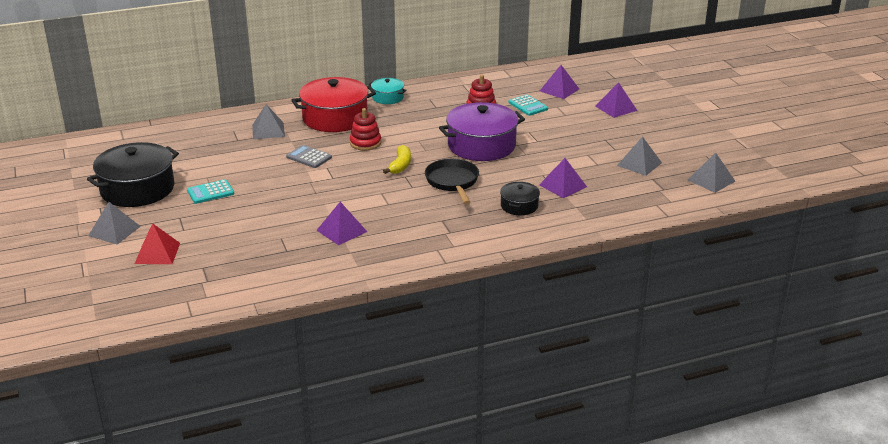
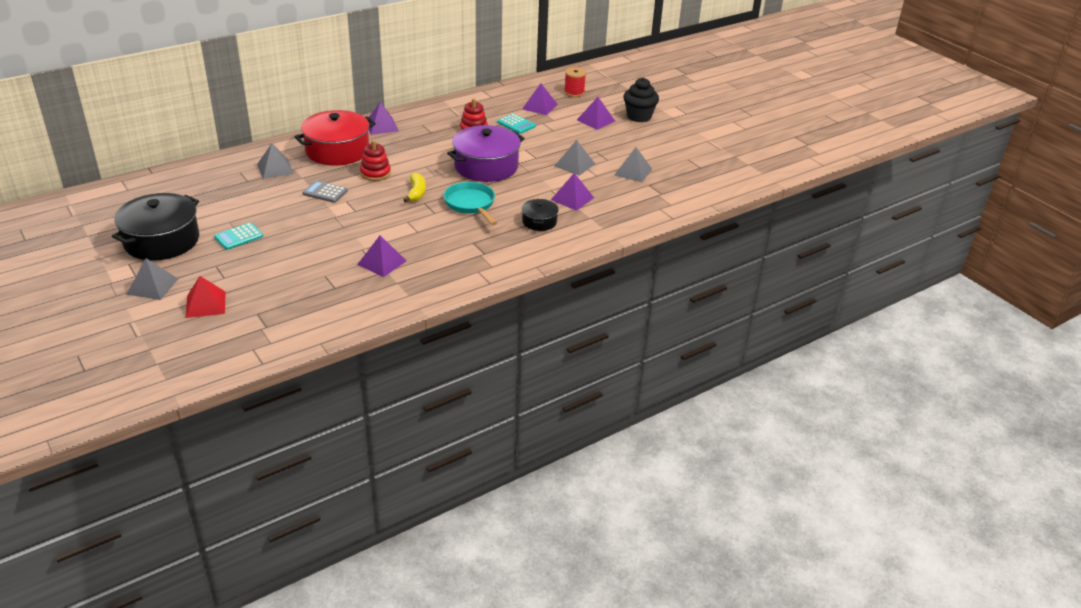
camera: 15 degrees left, 5 degrees up
(387, 97) = (382, 126): turquoise pot -> purple pyramid
(452, 182) = (471, 204): black pan -> turquoise pan
(601, 78) = (574, 93): none -> red spool
(665, 107) = (639, 116): none -> black cupcake
(711, 180) = (699, 181): grey pyramid -> grey pyramid (574, 165)

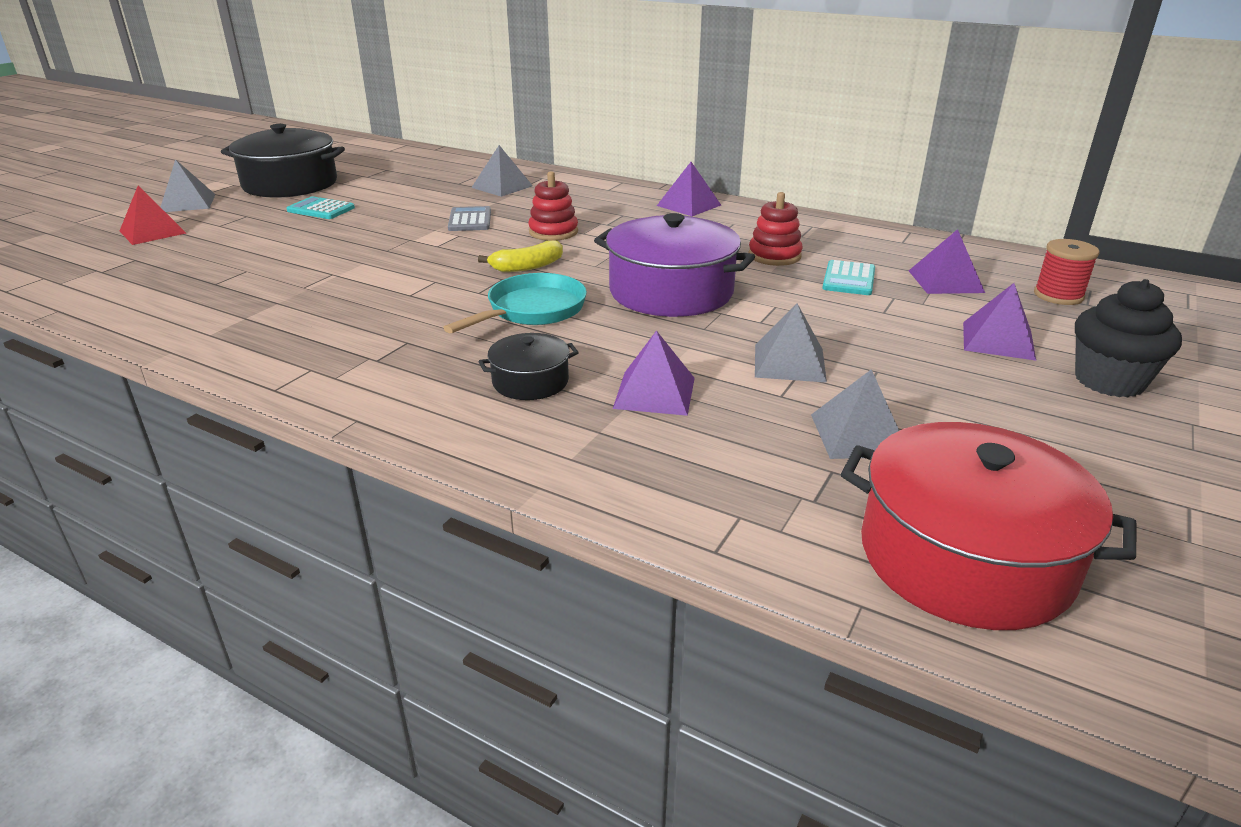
camera: 65 degrees right, 5 degrees down
(337, 151) = (587, 201): red pot -> red pot (965, 557)
(382, 262) = (300, 294): purple pyramid -> none

